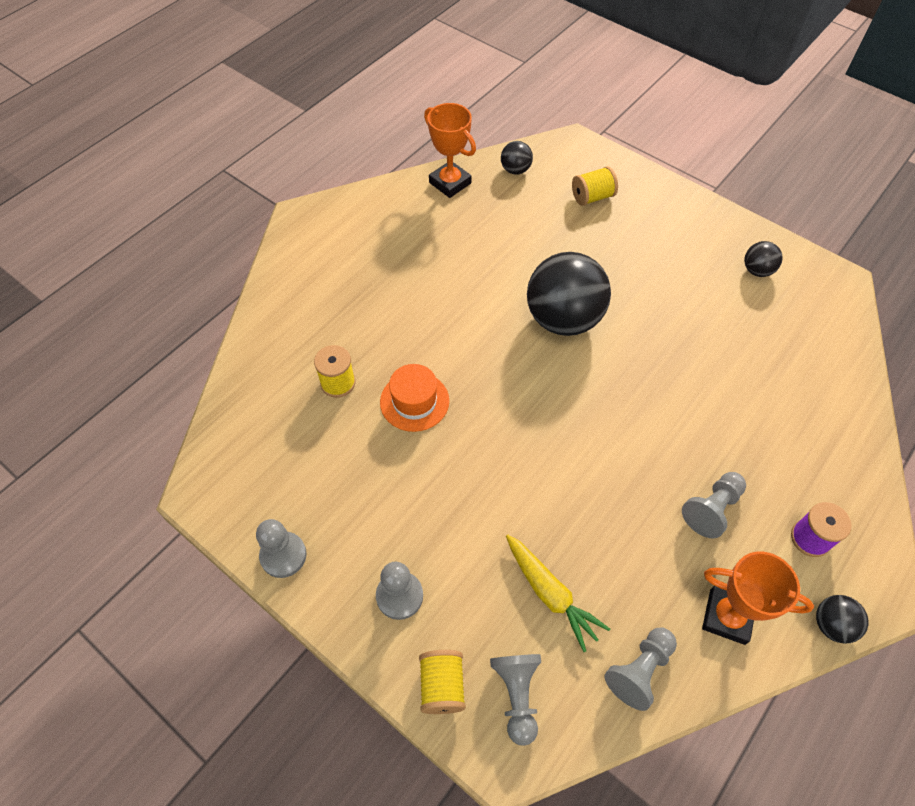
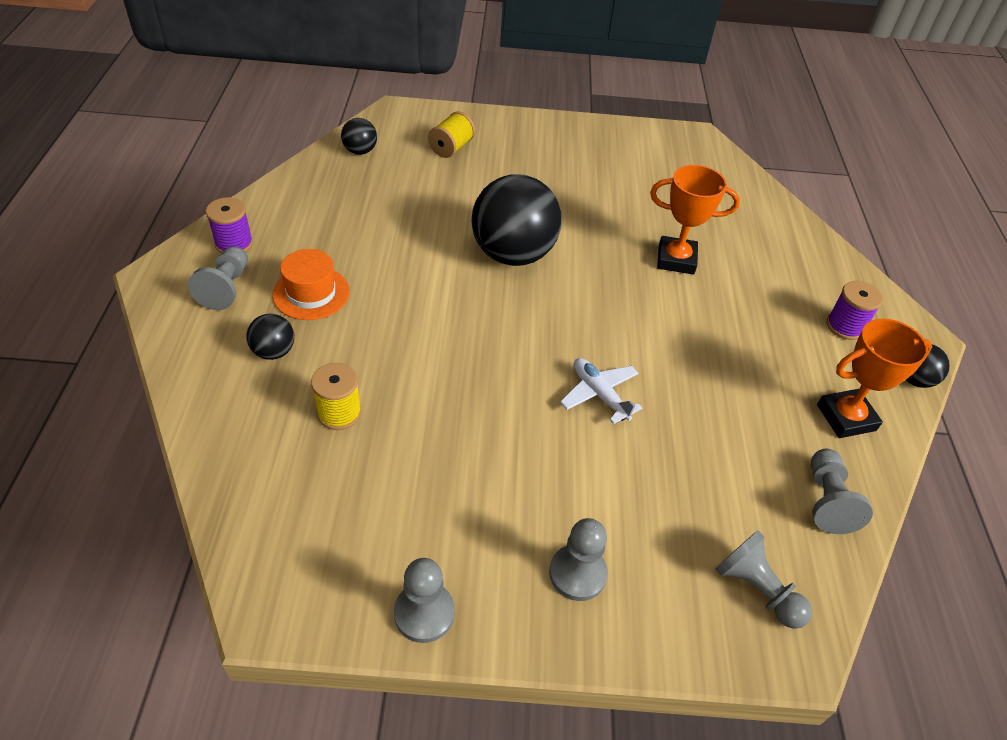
camera: 40 degrees left, 10 degrees down
(366, 213) = (234, 244): none -> purple spool
(414, 401) = (435, 389): orange hat -> orange hat (311, 293)
(442, 686) = (689, 628): yellow spool -> none
(450, 183) = (303, 185): orange trophy -> orange trophy (676, 260)
(531, 474) = (599, 394): none -> white plane
(550, 594) = (705, 485): yellow carrot -> none
(712, 509) = (762, 343): grey pawn -> grey pawn (226, 288)
(757, 270) = (633, 153): black ball -> black ball (274, 352)

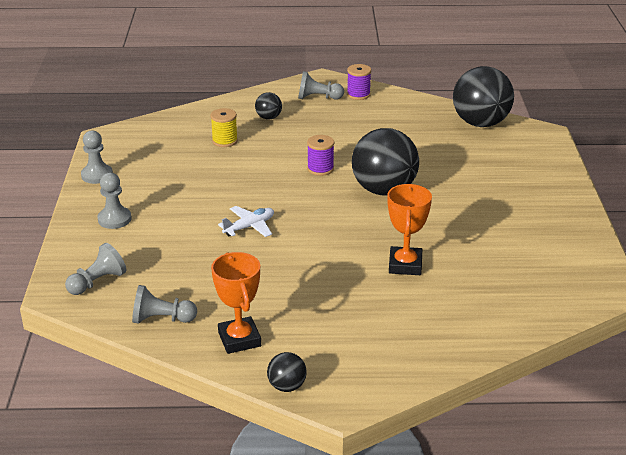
camera: 90 degrees right, 15 degrees down
(311, 293) = (320, 122): orange hat -> none
(360, 151) = (480, 123): black ball -> black ball, size x2.20
(451, 148) = (507, 158): yellow spool -> none
(845, 326) = (345, 353): purple spool -> purple spool (320, 169)

